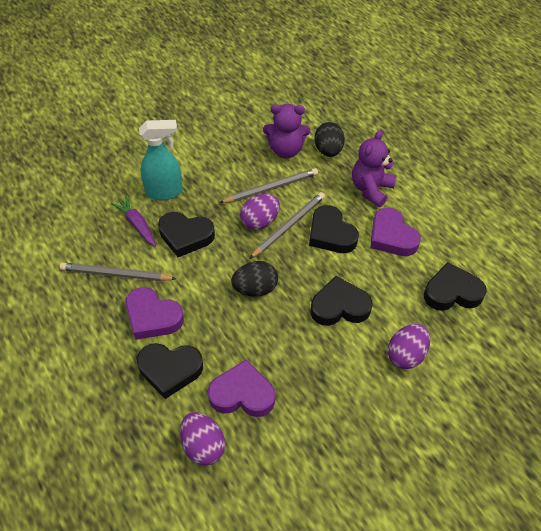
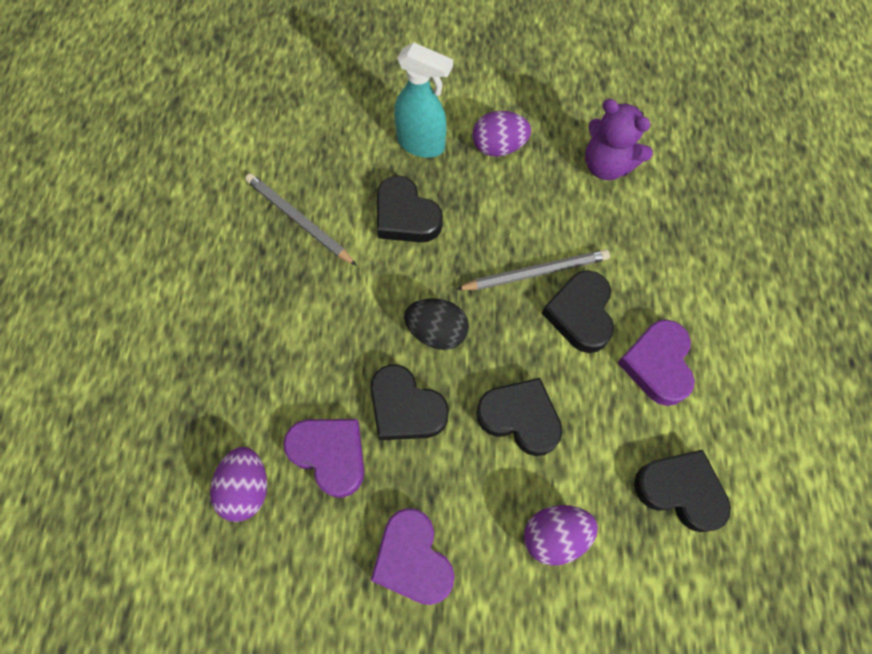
camera: 35 degrees right, 15 degrees up
(137, 225) = (362, 170): purple carrot -> none
(152, 317) = (301, 297): purple heart -> purple heart (413, 558)
(170, 370) = (275, 374): black heart -> black heart (406, 408)
(260, 222) = (504, 247): purple egg -> purple egg (498, 147)
(271, 188) = (551, 208): grey pencil -> none
(328, 151) = (662, 195): black egg -> none
(371, 189) = (679, 282): purple teddy bear -> none

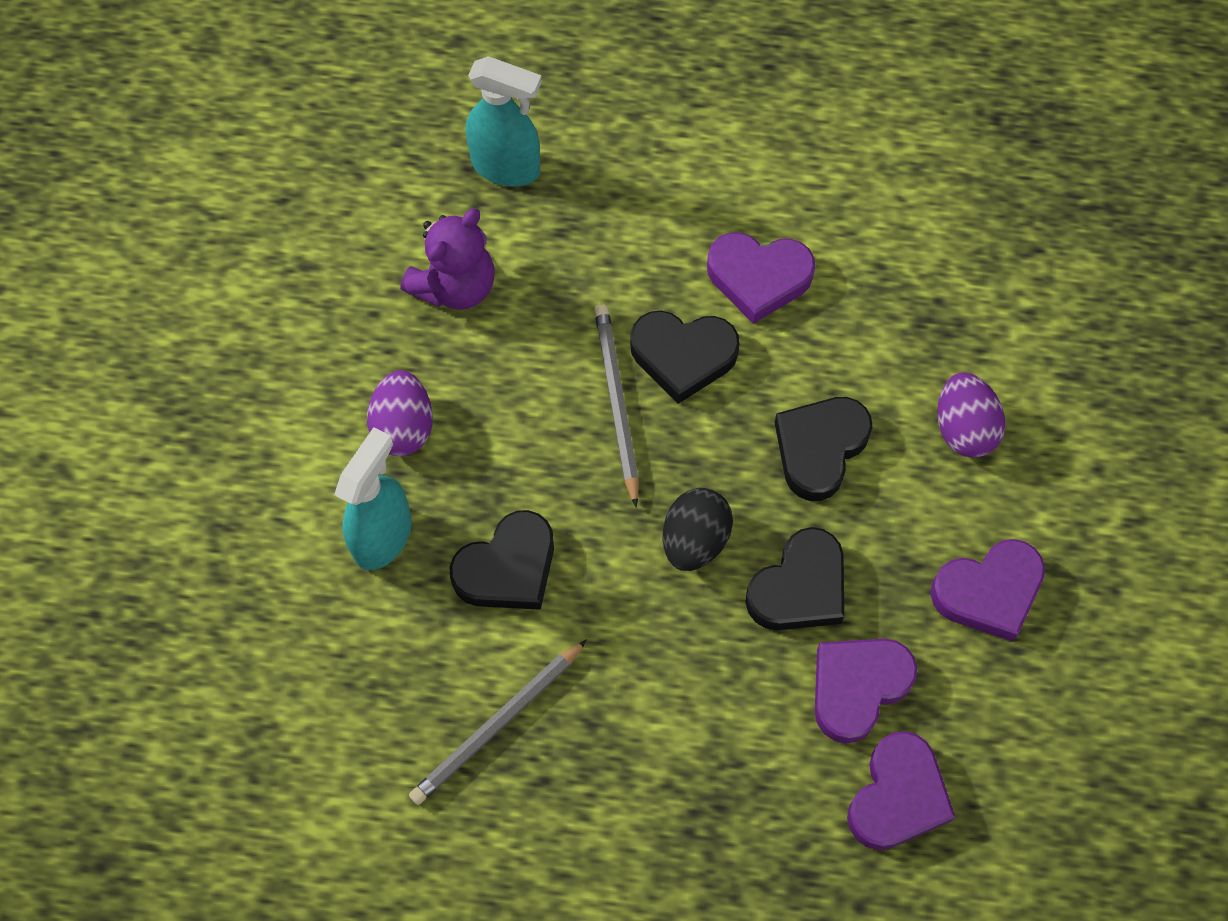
camera: 85 degrees left, 0 degrees up
(247, 488) = (897, 796): purple egg -> purple heart
(680, 490) = (915, 283): black heart -> none
(707, 187) = (507, 167): none -> turquoise spray bottle

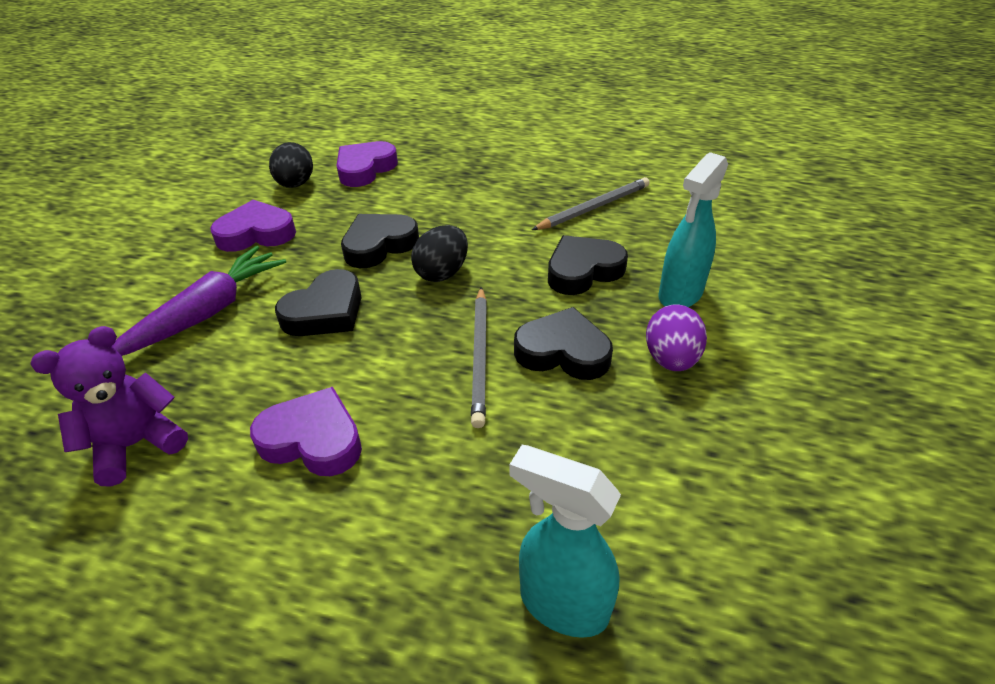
camera: 170 degrees left, 25 degrees down
(455, 285) = (627, 470): purple teddy bear -> purple teddy bear (136, 444)
(683, 356) = (411, 383): black heart -> black heart (563, 352)
(857, 687) = (365, 204): purple heart -> none
(964, 428) = (207, 313): purple egg -> purple carrot
(995, 731) = (295, 184): none -> black egg

